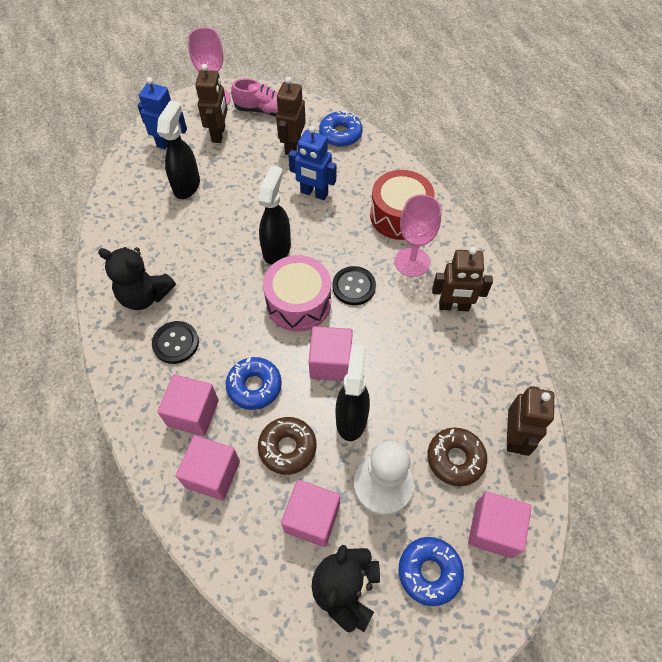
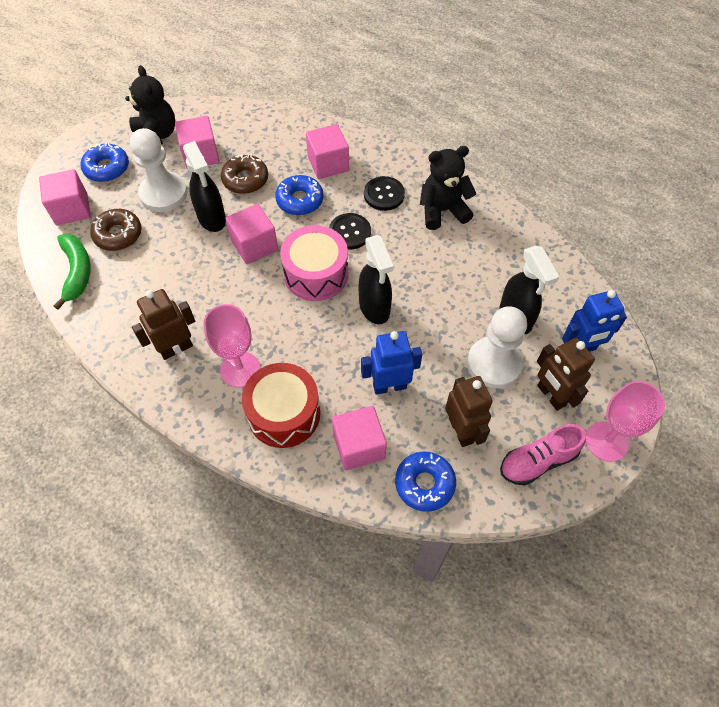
camera: 145 degrees right, 0 degrees up
(212, 474) = (284, 142): pink cube -> pink cube (359, 446)
(233, 168) = (494, 364): none -> white pawn
(354, 286) = (279, 314): black button -> black button (349, 232)
(514, 437) = (77, 272): brown robot -> green banana

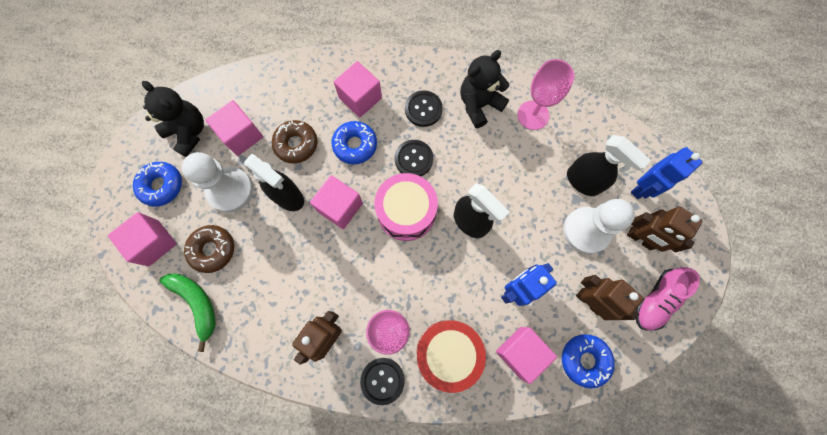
camera: 25 degrees left, 15 degrees up
(205, 409) = (382, 380): none -> black button
(606, 441) = (696, 259): pink goblet -> pink goblet (533, 115)

